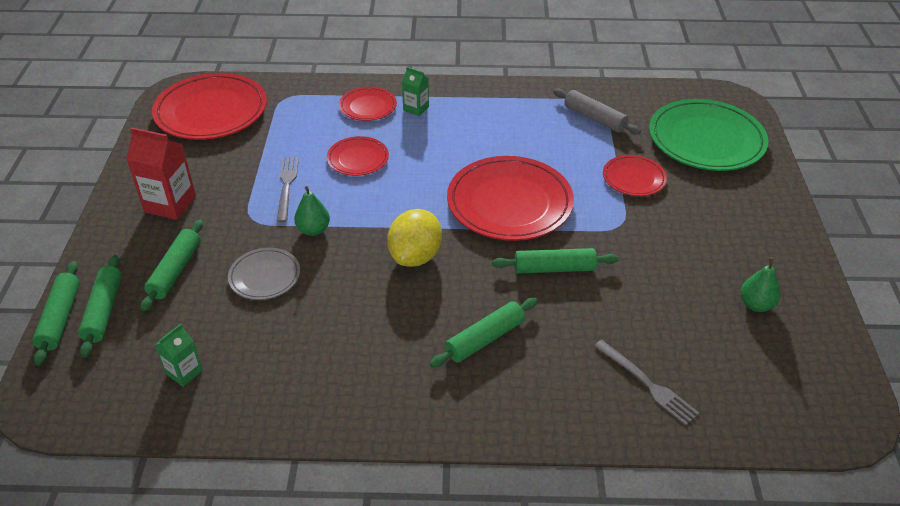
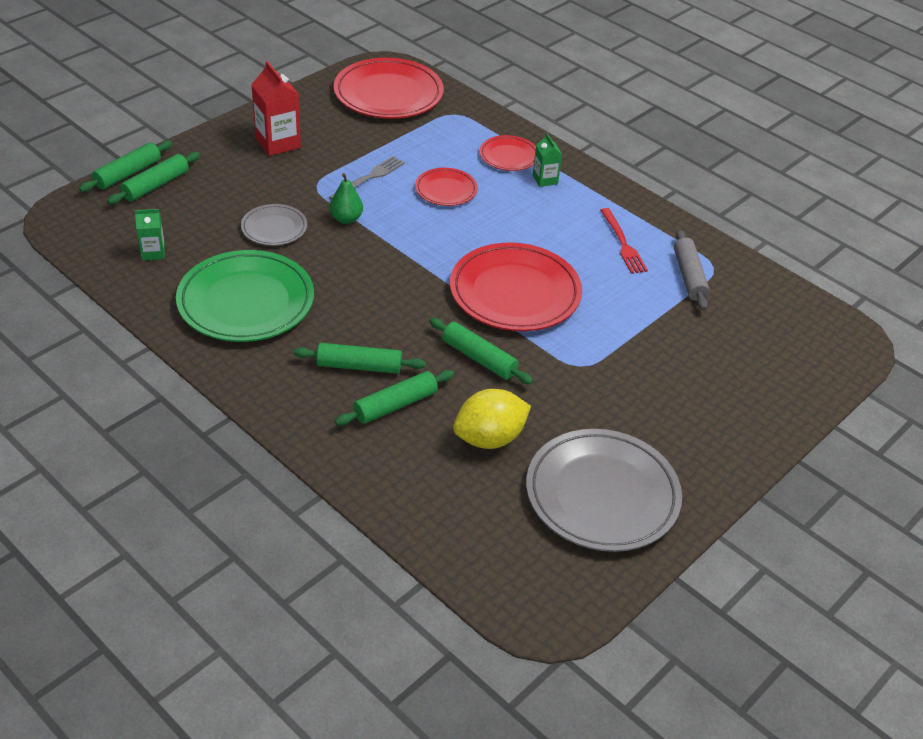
camera: 40 degrees right, 0 degrees up
(175, 271) = (226, 188): green rolling pin -> green rolling pin (395, 405)
(415, 256) = (390, 282): yellow lemon -> yellow lemon (489, 438)
(526, 122) = (622, 243): none -> red fork
(633, 178) = (648, 341): red plate -> none
(647, 383) = (429, 476): grey fork -> none
(706, 140) = (768, 356): green plate -> green plate (246, 301)
(756, 304) = (602, 494): green pear -> grey plate

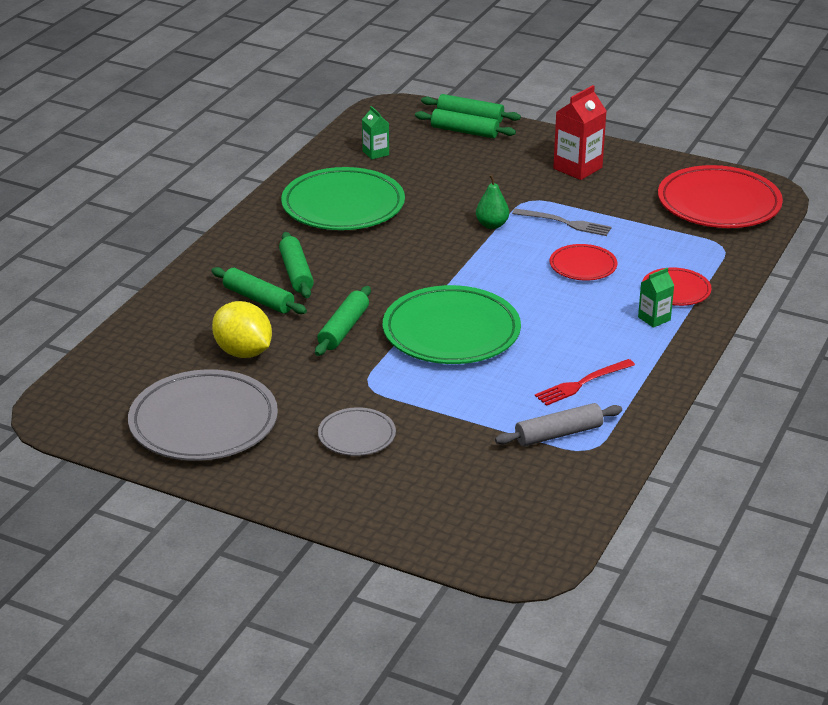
camera: 75 degrees right, 10 degrees down
(274, 228) = (450, 195): grey plate -> grey plate (356, 435)
(515, 292) = (451, 332): red plate -> green plate

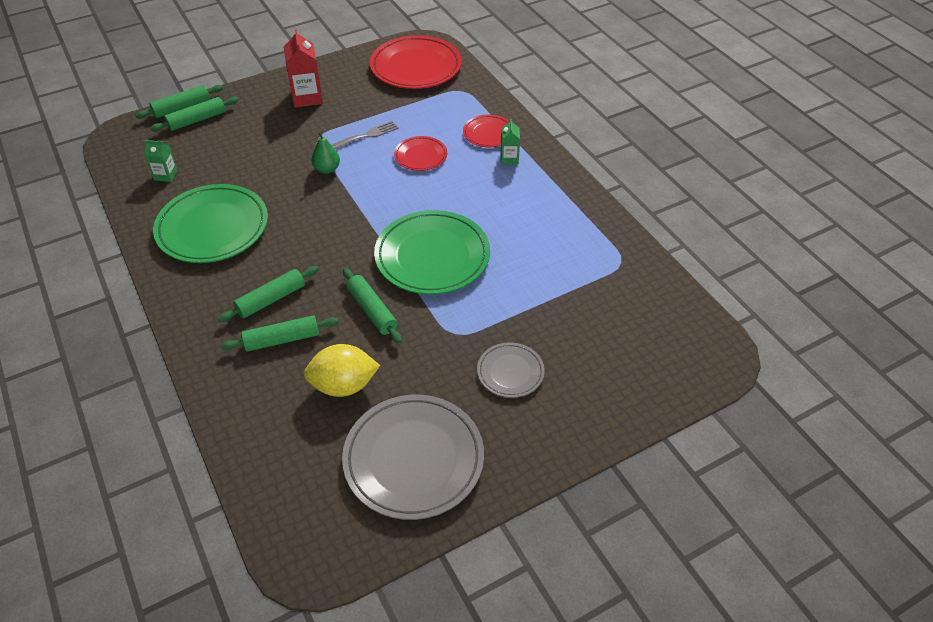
camera: 55 degrees left, 15 degrees up
(296, 273) = (271, 299): green rolling pin -> green rolling pin turned 60 degrees counterclockwise
(558, 434) = (594, 267): grey rolling pin -> none
(582, 383) = (549, 226): red fork -> none

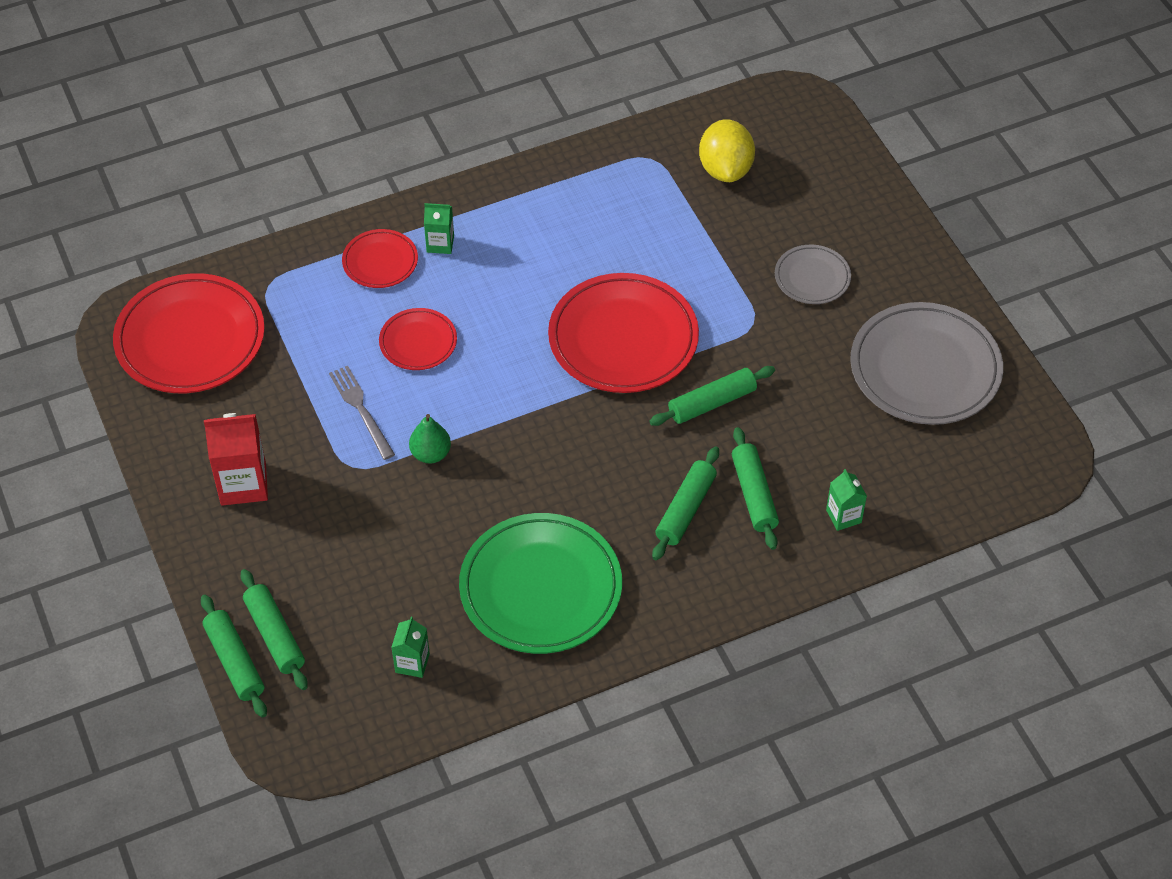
camera: 85 degrees left, 5 degrees up
(255, 399) = (843, 516): none -> green carton
(271, 299) = (685, 509): green rolling pin -> green rolling pin turned 60 degrees clockwise
(343, 385) = (826, 431): yellow lemon -> yellow lemon (725, 169)
(432, 256) = (623, 338): green plate -> red plate

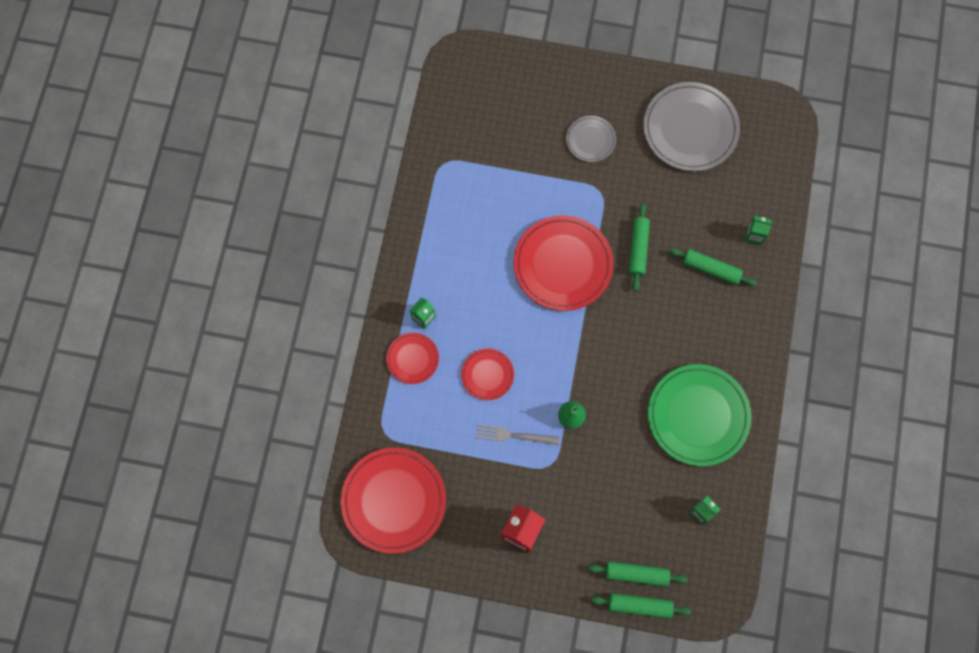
camera: 55 degrees left, 20 degrees up
(685, 509) = (697, 309): green rolling pin -> none
(725, 169) = (482, 130): yellow lemon -> none

